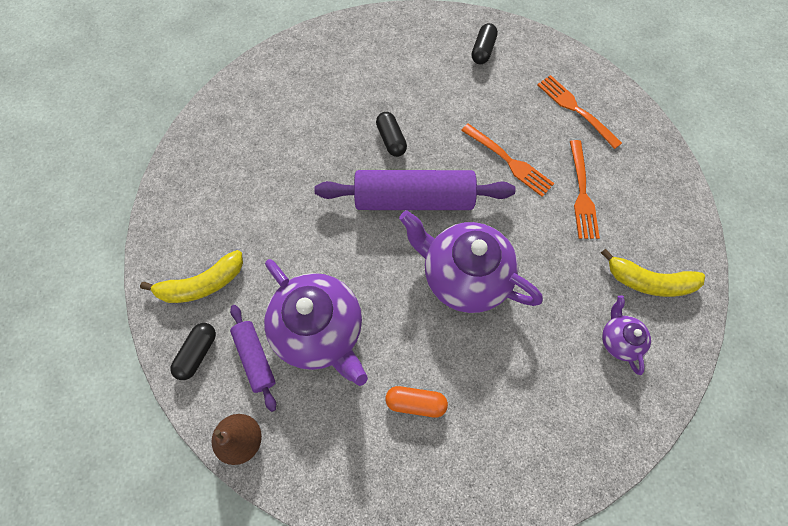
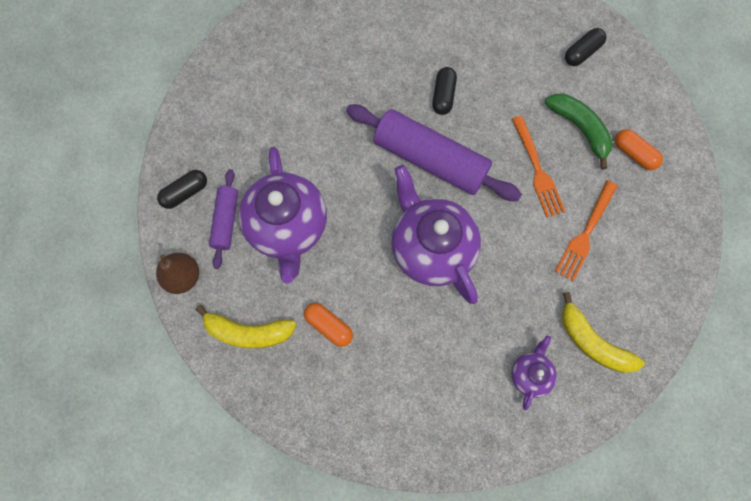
camera: 30 degrees right, 5 degrees up
(202, 284) = (217, 139): yellow banana -> yellow banana (248, 332)
(521, 111) = (580, 129): none -> green banana
(575, 109) = (634, 154): orange fork -> orange capsule

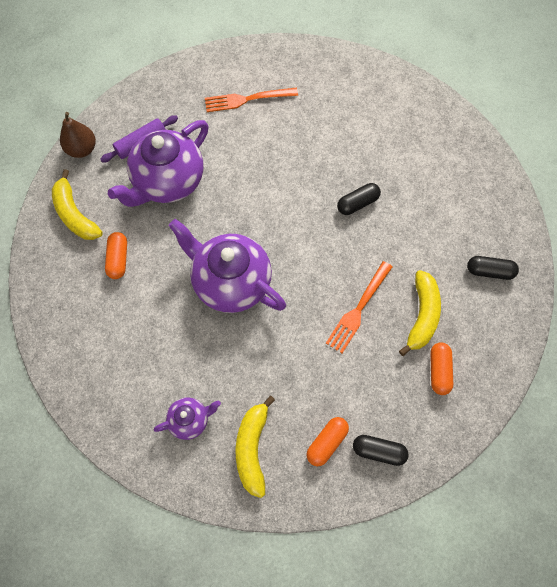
camera: 50 degrees right, 5 degrees down
(185, 193) = (141, 106): black capsule -> black capsule (378, 451)
(430, 160) = (299, 232): purple rolling pin -> none
(431, 248) = (231, 282): purple teapot -> purple teapot turned 75 degrees counterclockwise
(580, 129) = (422, 315): green banana -> yellow banana
(585, 233) = (337, 381): orange fork -> orange fork (247, 99)
(630, 281) = (326, 442): none -> orange capsule

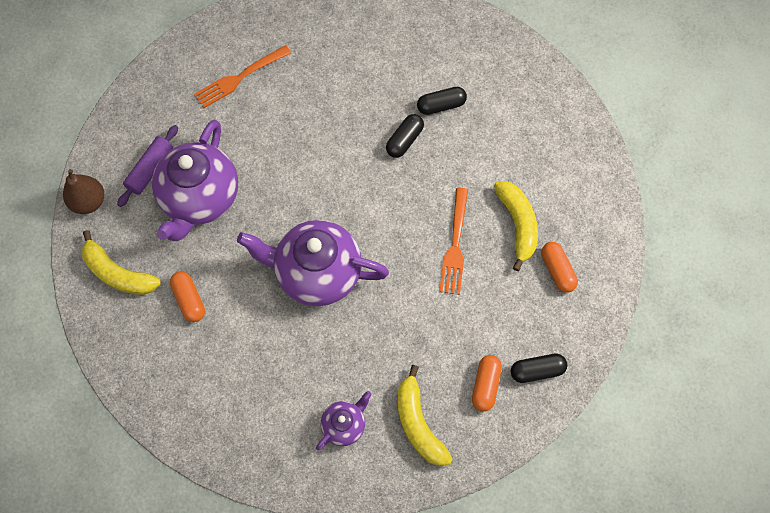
camera: 25 degrees left, 0 degrees up
(489, 271) = (560, 155): black capsule -> black capsule (441, 106)

